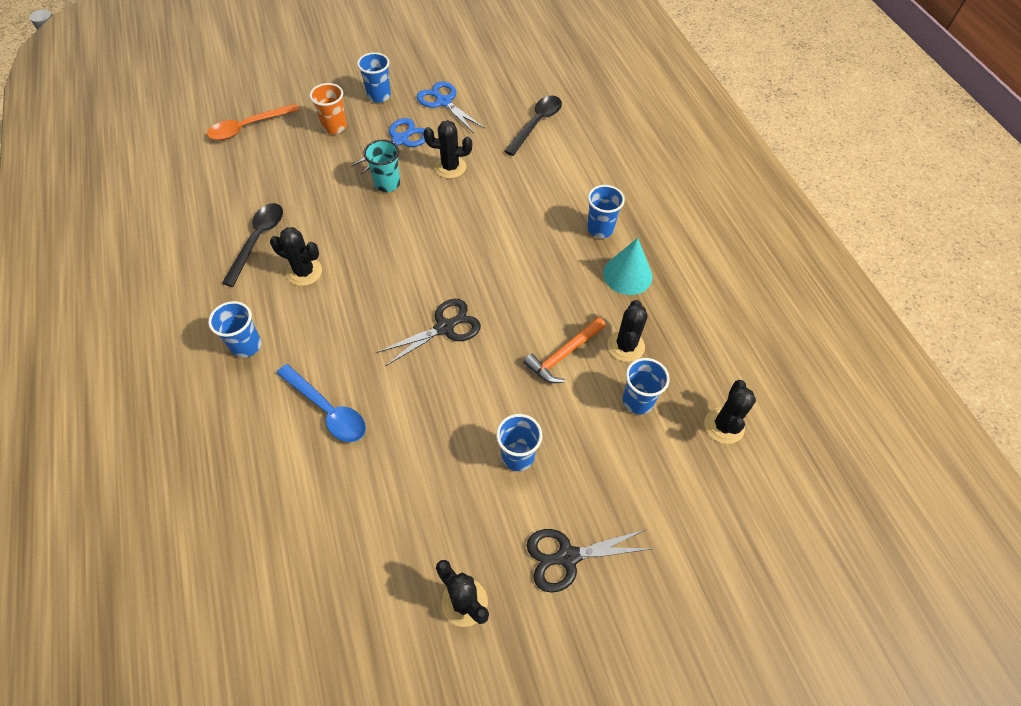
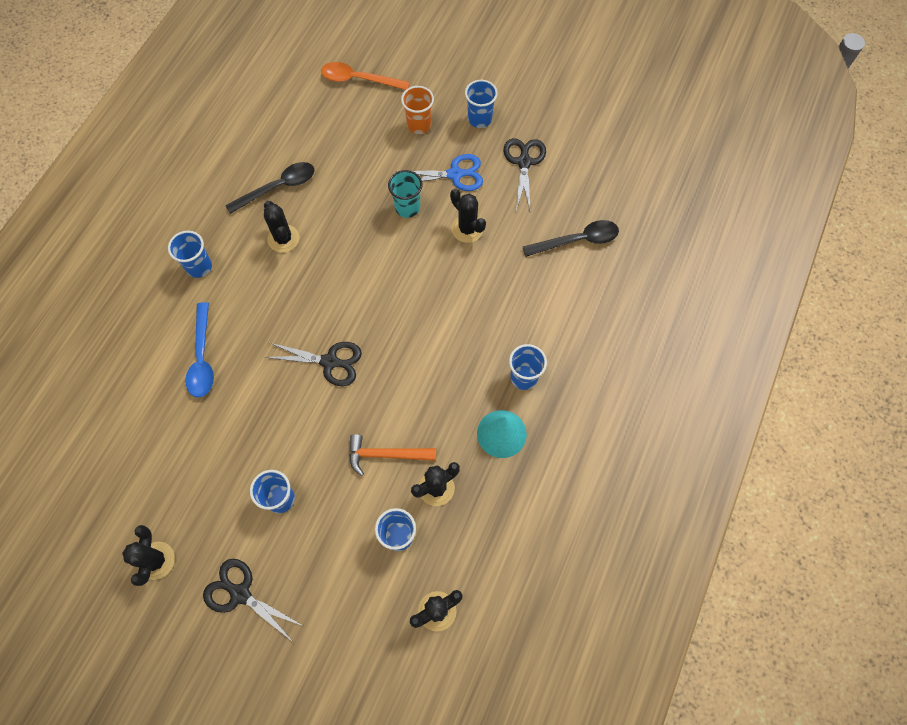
camera: 45 degrees right, 10 degrees up
(443, 102) = (524, 162): blue scissors -> black scissors

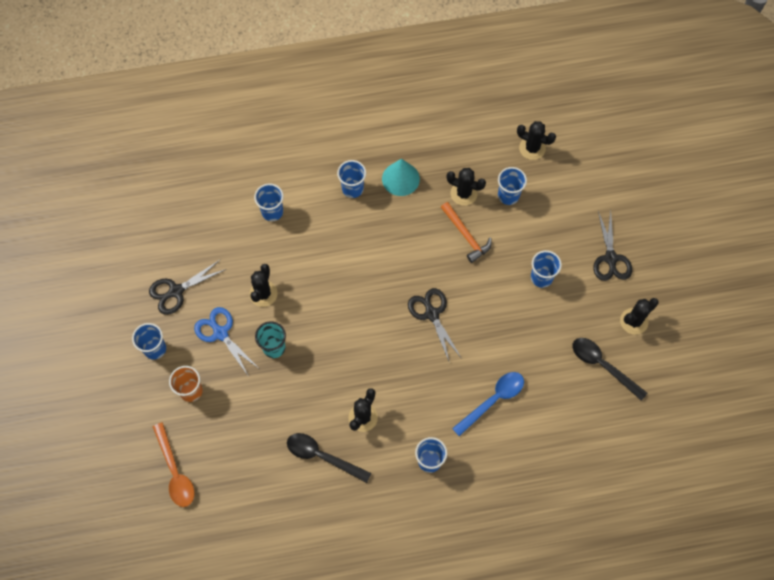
camera: 125 degrees left, 0 degrees up
(550, 286) = (272, 212): none -> blue cup
(577, 240) = (222, 216): black spoon -> black spoon (603, 365)

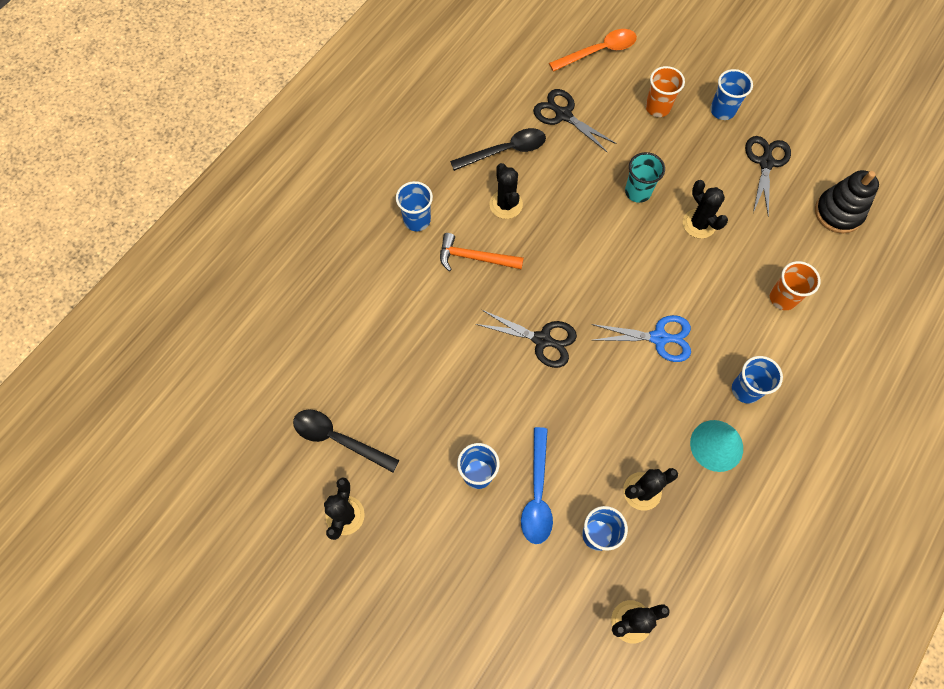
camera: 135 degrees right, 0 degrees up
(175, 471) = (599, 51): orange spoon -> orange spoon turned 135 degrees clockwise
(178, 225) = (838, 212): none -> black stacking toy
(220, 333) = (691, 165): blue scissors -> blue scissors (659, 338)
(272, 212) = (783, 298): blue cup -> orange cup
(466, 235) = (592, 447): orange hammer -> orange hammer (475, 258)
(493, 400) = (411, 314): blue spoon -> blue spoon (537, 494)
(603, 365) = (338, 439): black spoon -> black spoon turned 150 degrees counterclockwise
(610, 259) = (427, 565): black scissors -> black scissors (563, 115)

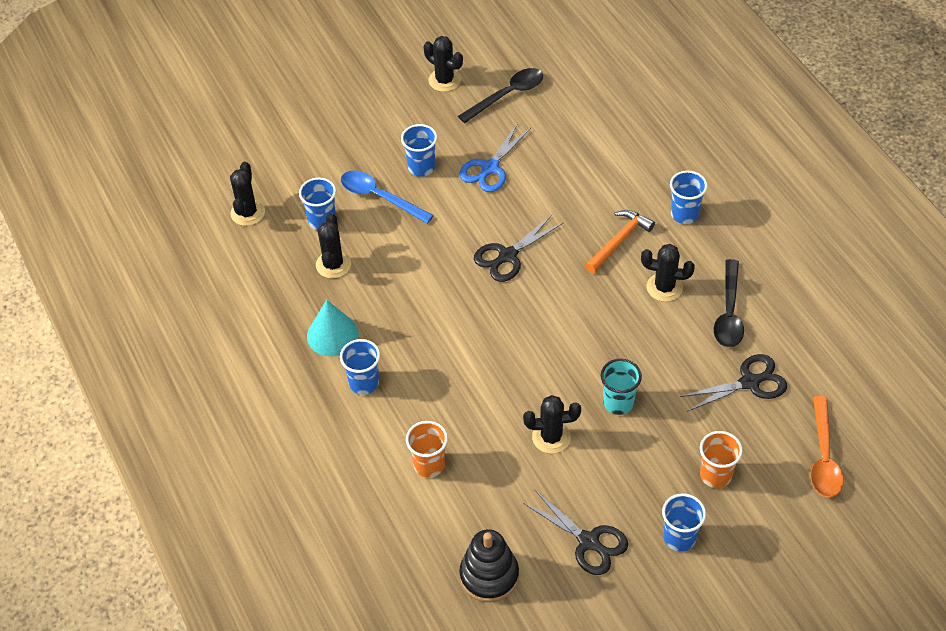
camera: 120 degrees right, 15 degrees down
(659, 338) = (454, 342): blue scissors -> blue scissors (490, 168)

